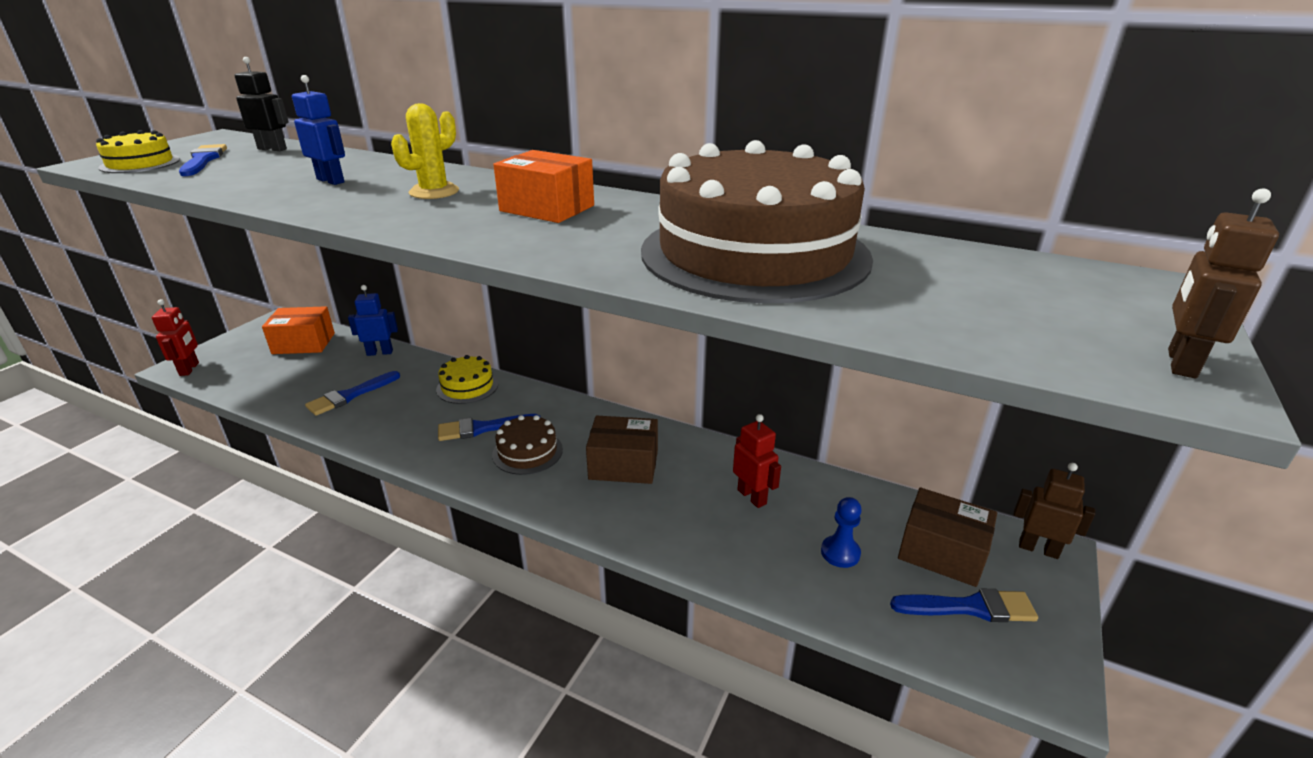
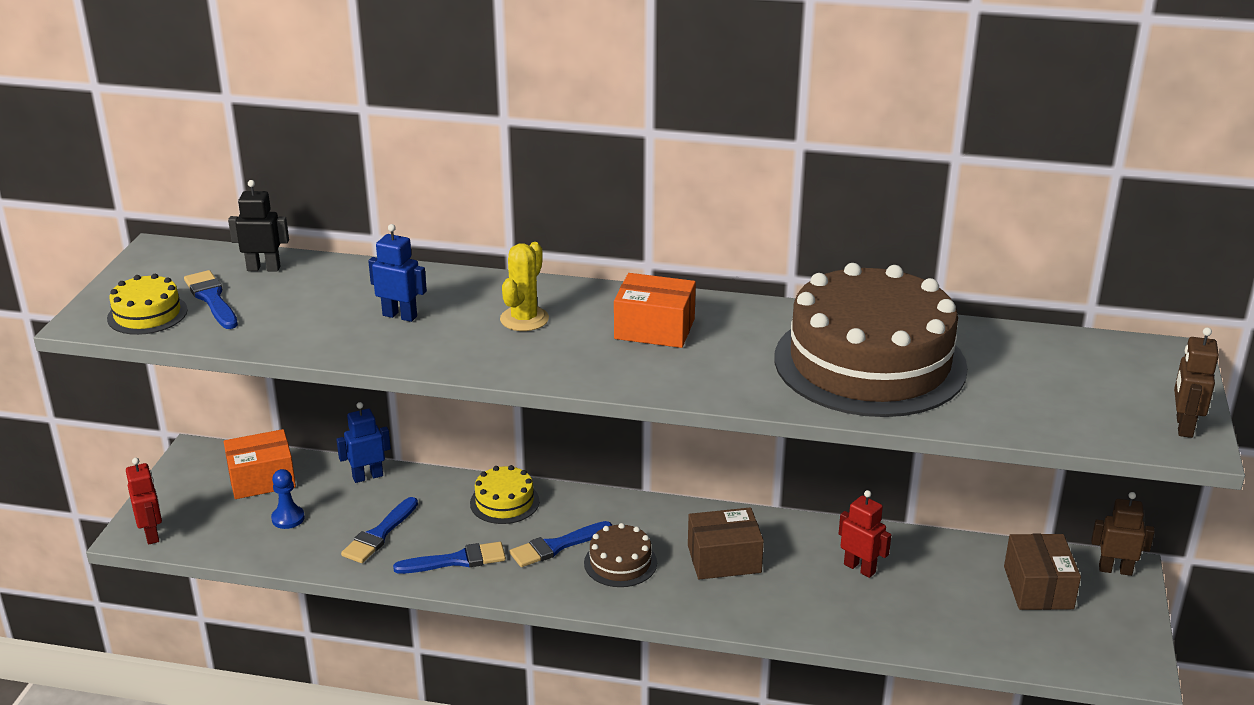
camera: 15 degrees left, 0 degrees up
(840, 553) = (955, 603): blue pawn -> blue pawn (288, 518)
(941, 552) = (1038, 587): brown box -> brown box turned 75 degrees clockwise
(970, 607) = (1070, 627): blue brush -> blue brush (457, 560)

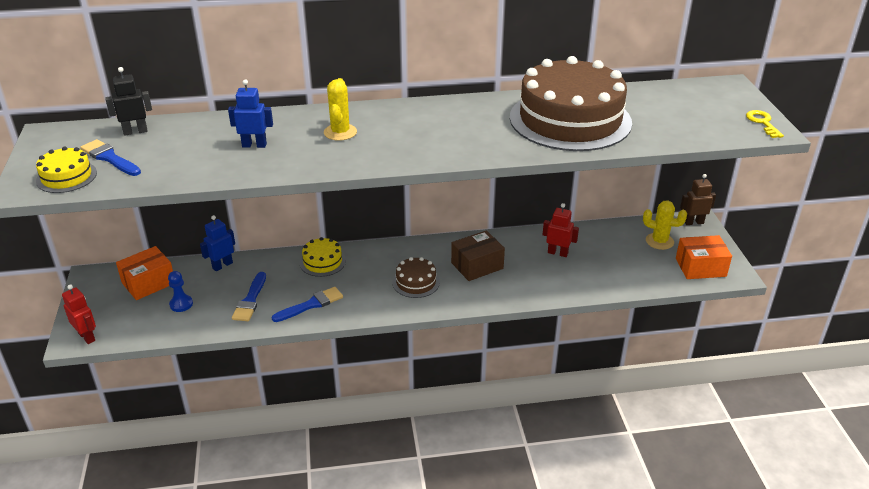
camera: 20 degrees left, 5 degrees up
(557, 546) = (371, 281): blue brush -> none
(654, 329) = (428, 123): orange box -> orange box (700, 267)
(1038, 587) = (659, 241): brown box -> yellow cactus
(1183, 426) = (762, 123): brown robot -> yellow key

